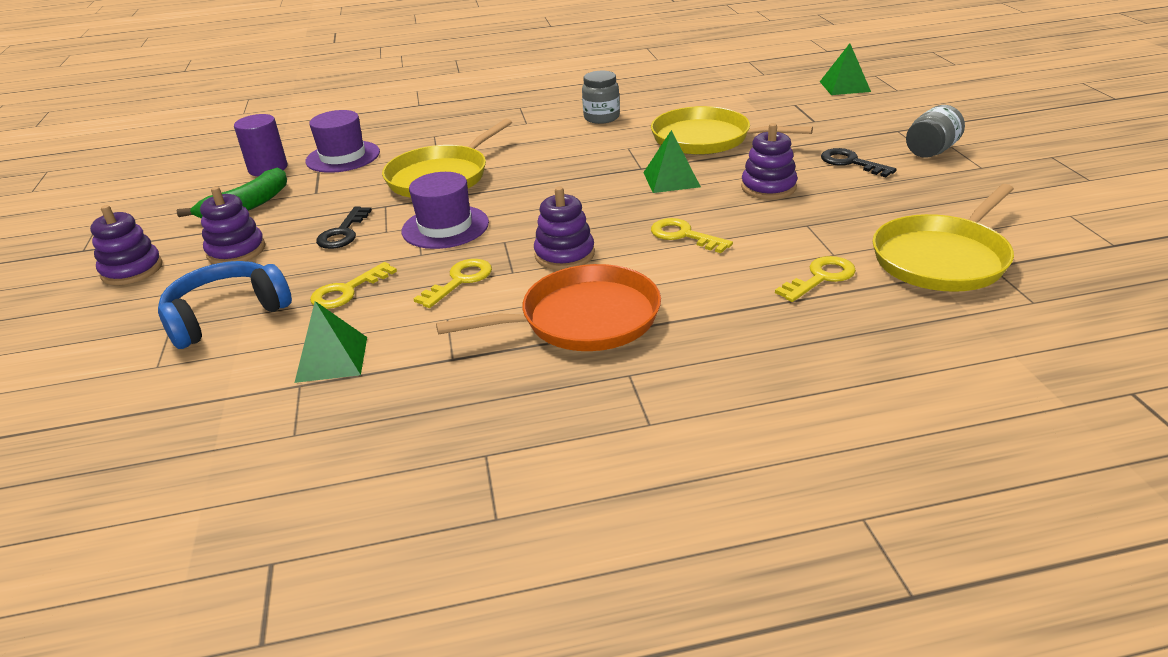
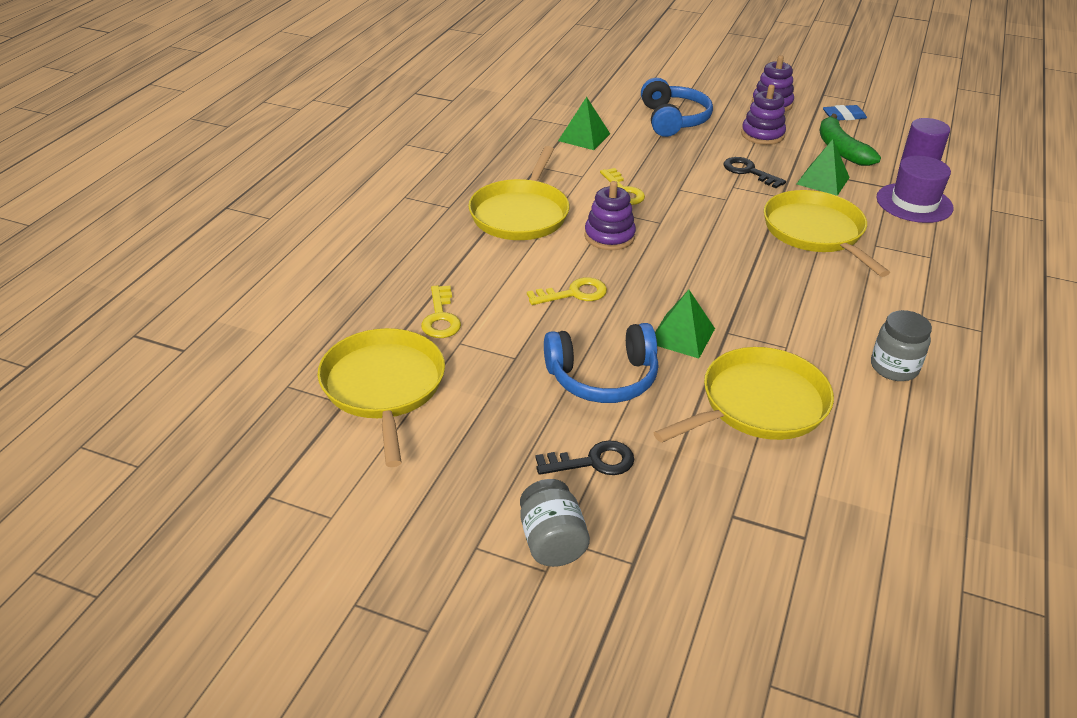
camera: 120 degrees right, 5 degrees up
(150, 224) = (844, 116): none -> blue eraser
(347, 291) = (657, 156): yellow key -> none
(445, 227) = (712, 208): purple hat -> none
(583, 319) = (521, 214): orange pan -> yellow pan
(768, 187) = (603, 378): purple stacking toy -> blue headphones
(844, 86) = (834, 637): green pyramid -> green pyramid (823, 180)

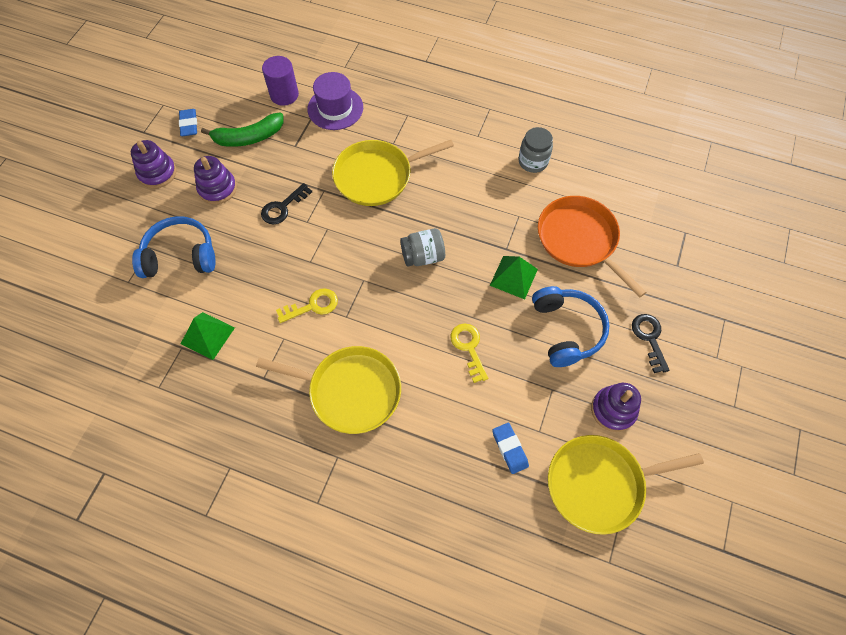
camera: 90 degrees left, 25 degrees up
(441, 318) = (509, 449): yellow key -> blue eraser
(552, 542) = (720, 363): grey jar -> grey jar (423, 256)
(609, 236) = (386, 319): purple stacking toy -> purple stacking toy (613, 410)
(758, 404) = (579, 240): yellow pan -> orange pan
(823, 180) = (299, 158): green pyramid -> none

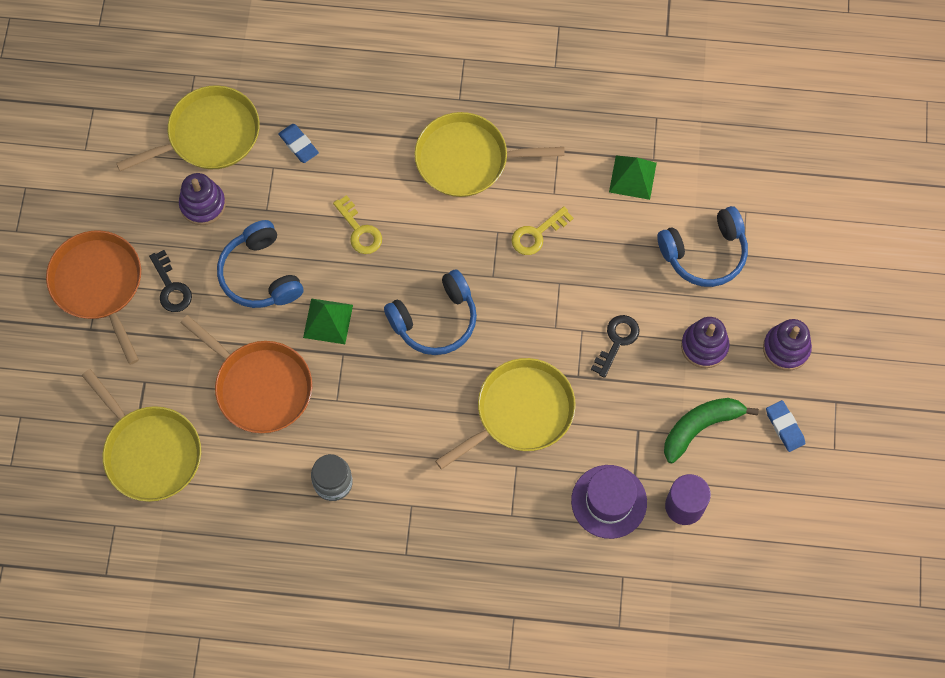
camera: 165 degrees right, 5 degrees up
(423, 256) = (435, 320): grey jar -> blue headphones
(674, 213) = (150, 452): none -> yellow pan
(717, 357) = (99, 284): none -> orange pan

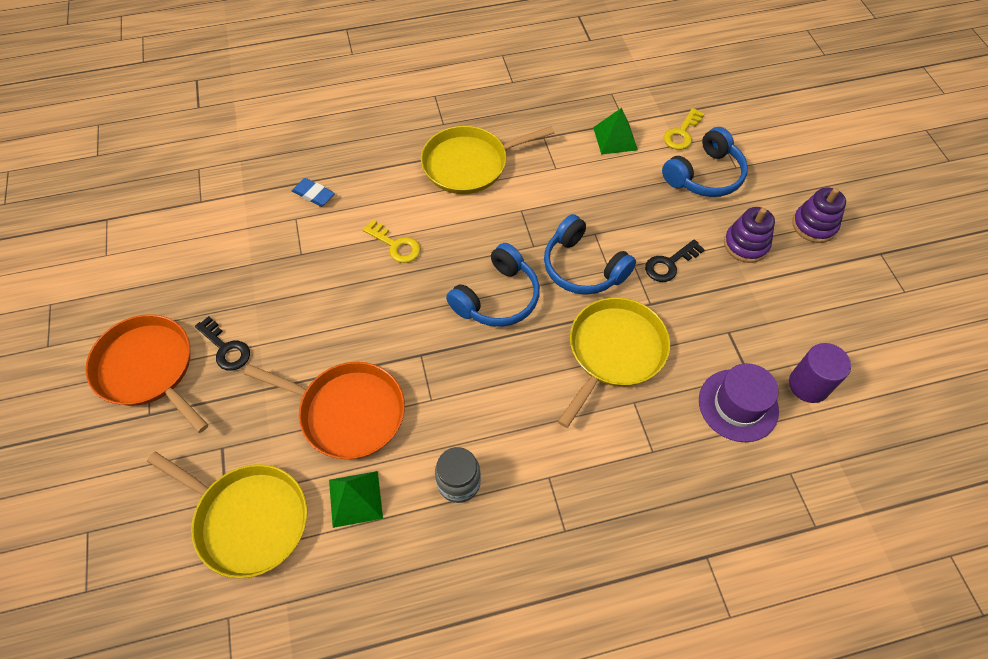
camera: 20 degrees left, 10 degrees down
(203, 204) = (237, 267): purple stacking toy -> none
(209, 135) = (226, 210): yellow pan -> none
(260, 275) = (313, 310): blue headphones -> blue headphones (582, 267)
(328, 321) = (395, 330): green pyramid -> green pyramid (355, 498)
(537, 234) = (556, 202): yellow key -> yellow key (682, 133)
(617, 341) = (669, 264): black key -> black key turned 135 degrees counterclockwise
(700, 427) = (782, 311): green banana -> none
(784, 427) = (852, 287): blue eraser -> none

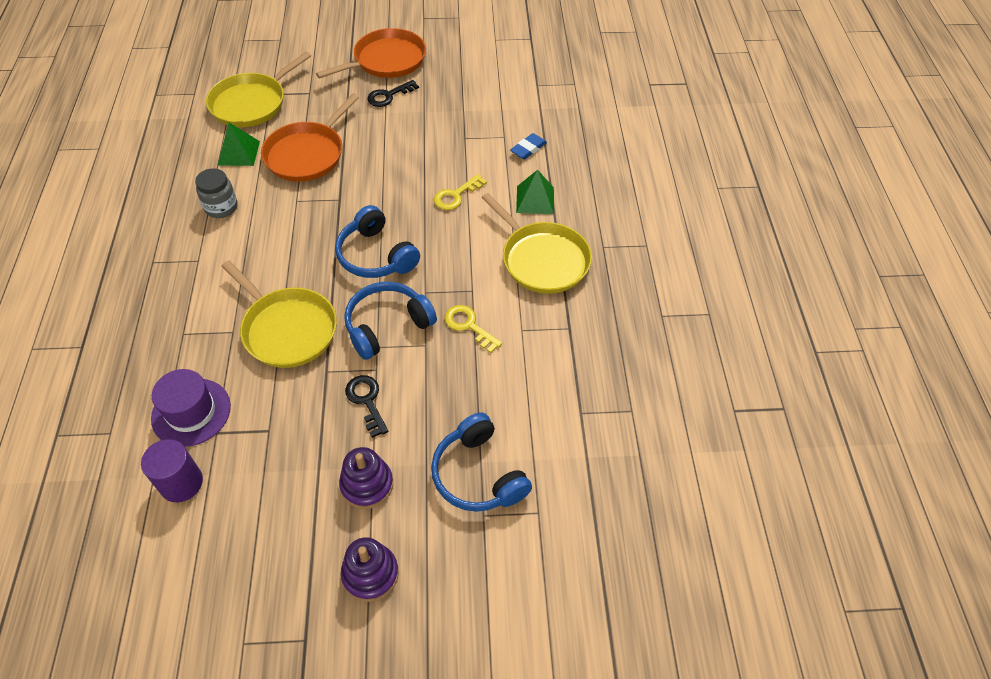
camera: 100 degrees right, 5 degrees down
(469, 164) = (542, 259): yellow pan -> yellow pan turned 150 degrees clockwise
(615, 138) = (555, 395): green pyramid -> green pyramid (535, 200)
(682, 133) = (551, 470): yellow key -> yellow key (468, 326)

